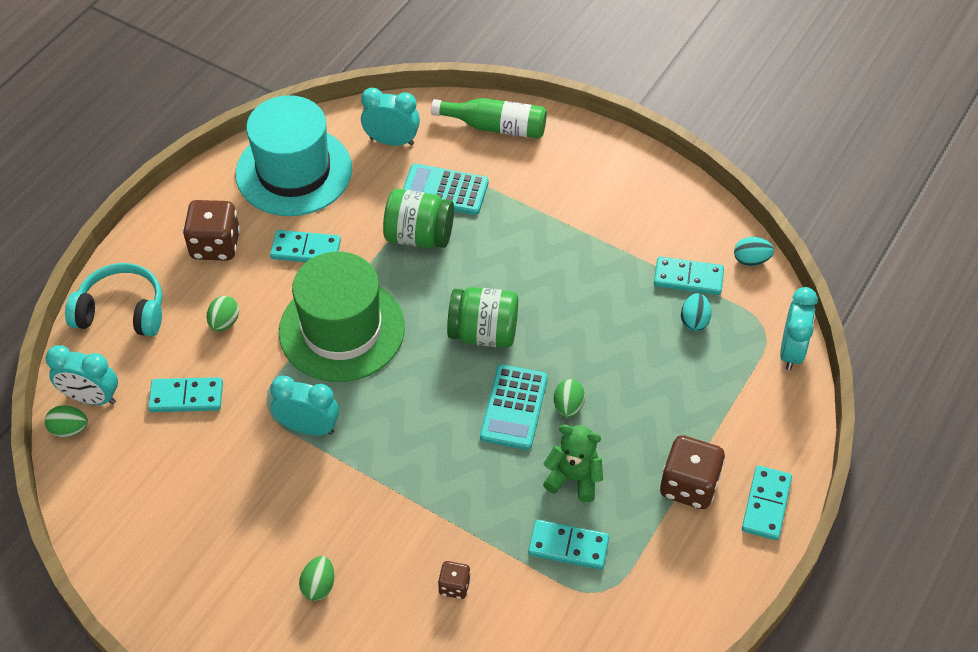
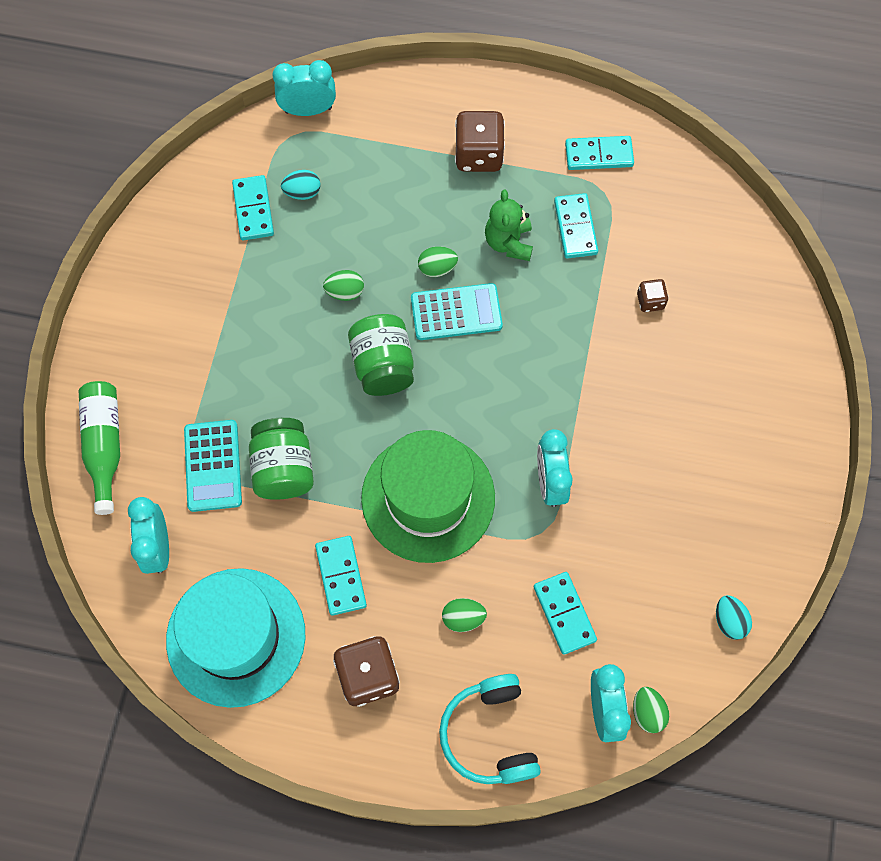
camera: 110 degrees left, 15 degrees up
(319, 586) = (699, 408): green egg -> green egg (345, 292)
(751, 260) = (213, 163): turquoise egg -> turquoise egg (729, 621)
(766, 504) = (473, 96): turquoise domino -> turquoise domino (599, 155)

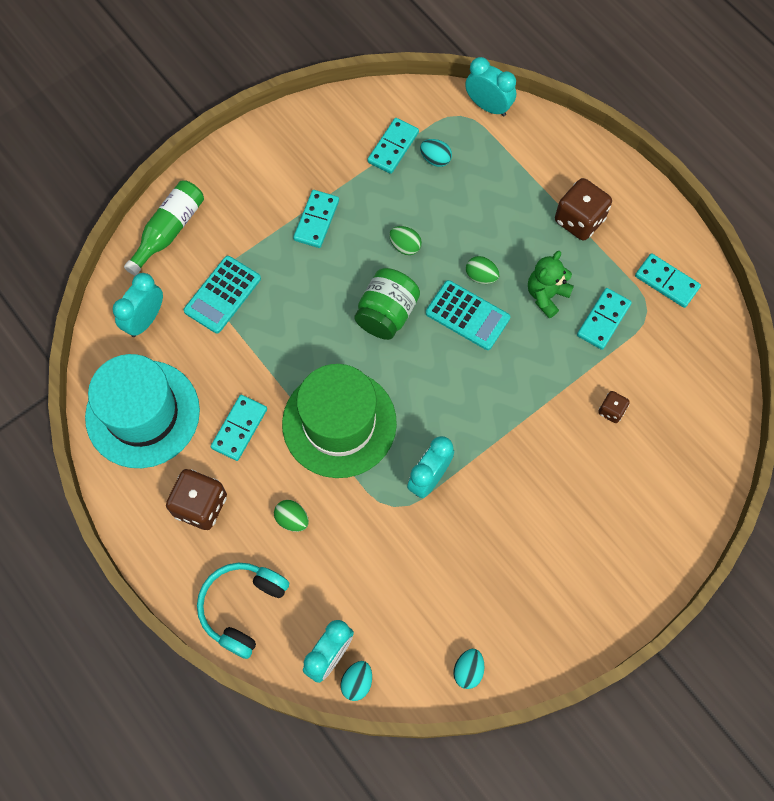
camera: 40 degrees right, 0 degrees up
(284, 468) = (264, 331): green jar -> none
(564, 613) = (360, 571): turquoise domino -> turquoise domino (316, 220)
(647, 712) = (357, 682): green egg -> turquoise egg

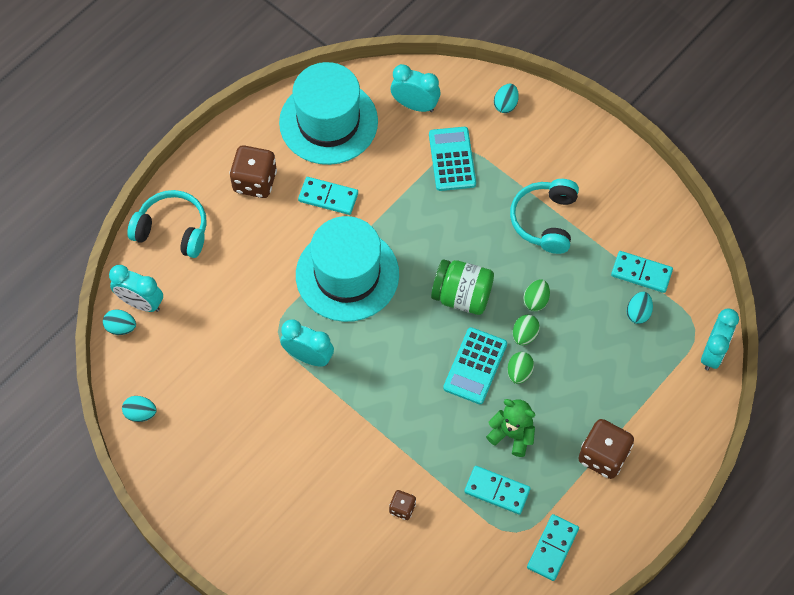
camera: 80 degrees right, 5 degrees down
(169, 231) = (505, 104): green bottle -> turquoise egg
(222, 295) = (452, 159): turquoise calculator -> turquoise calculator turned 60 degrees clockwise
(292, 519) = (253, 253): green egg -> green egg (524, 335)
(316, 220) = (545, 220): turquoise domino -> turquoise headphones
(339, 423) = (347, 274): green hat -> turquoise hat

